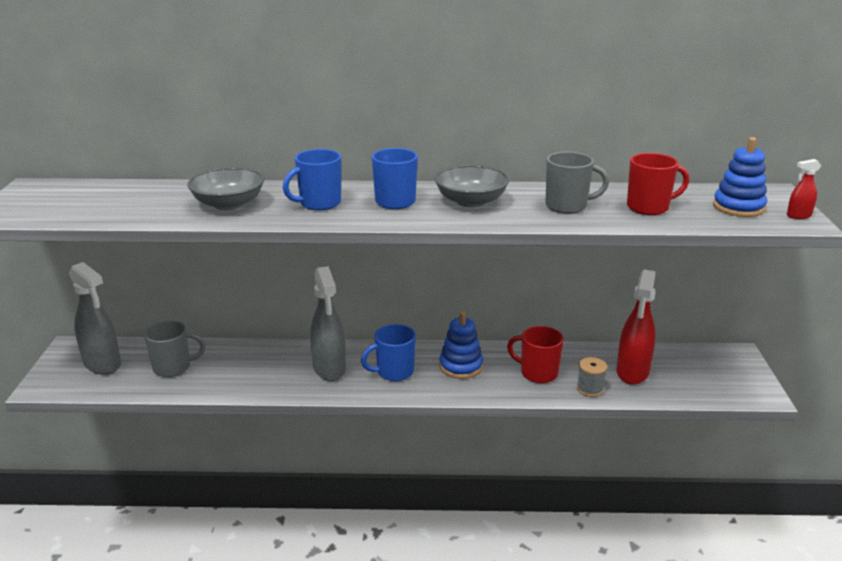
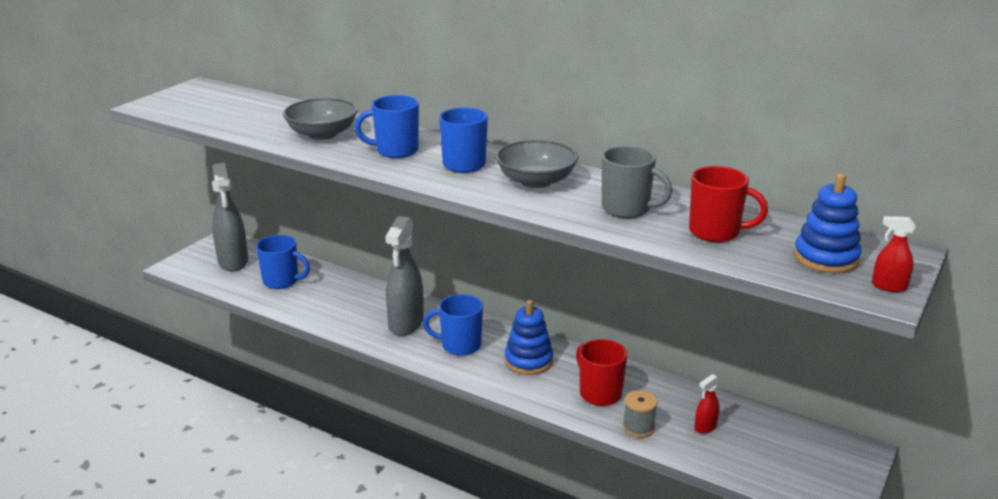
camera: 30 degrees right, 0 degrees up
(173, 367) = (282, 281): grey mug -> blue mug
(632, 372) = (705, 427): red spray bottle -> red spray bottle, size x0.46

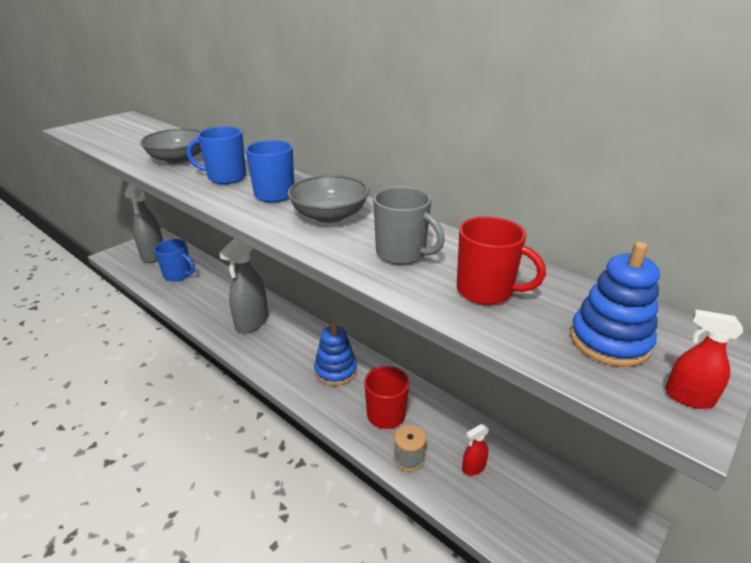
camera: 10 degrees right, 5 degrees up
(459, 345) = (285, 348): blue mug -> none

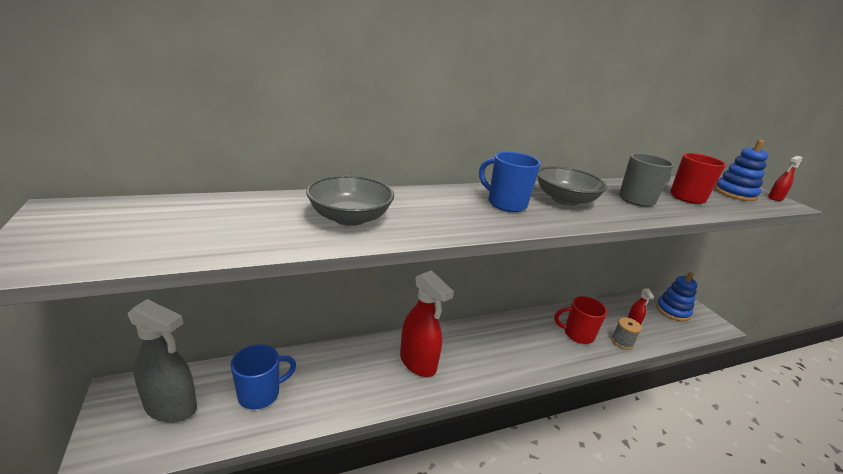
camera: 65 degrees left, 5 degrees down
(225, 177) = (442, 211): blue mug -> none
(251, 322) = (418, 363): grey spray bottle -> red spray bottle
(335, 371) = (520, 339): blue stacking toy -> blue stacking toy (672, 311)

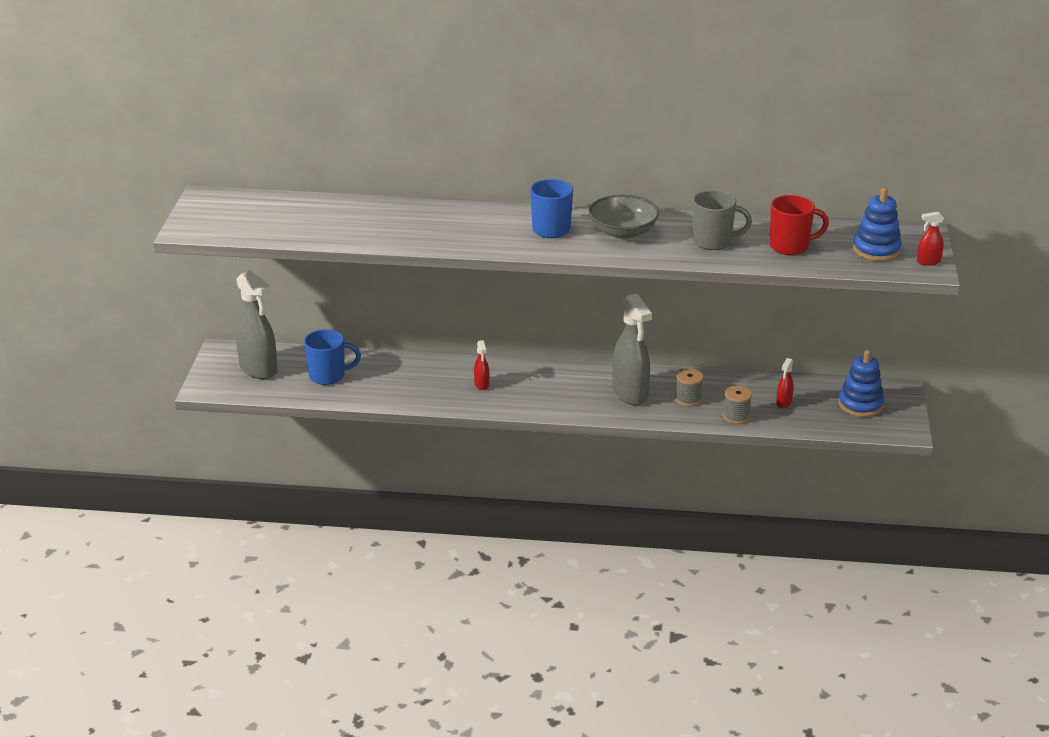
camera: 30 degrees right, 5 degrees up
(350, 218) = (395, 225): grey bowl -> none
(418, 363) = (481, 384): red spray bottle -> red spray bottle, size x0.46
(536, 340) = (630, 393): none -> grey spray bottle
(577, 334) = (688, 399): red mug -> grey spool

